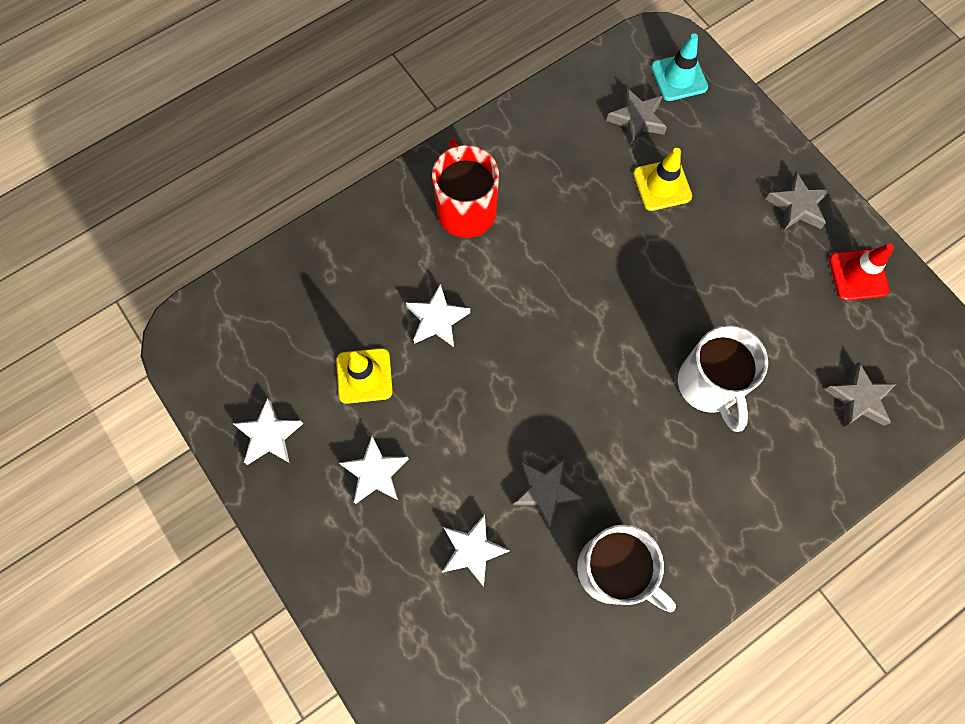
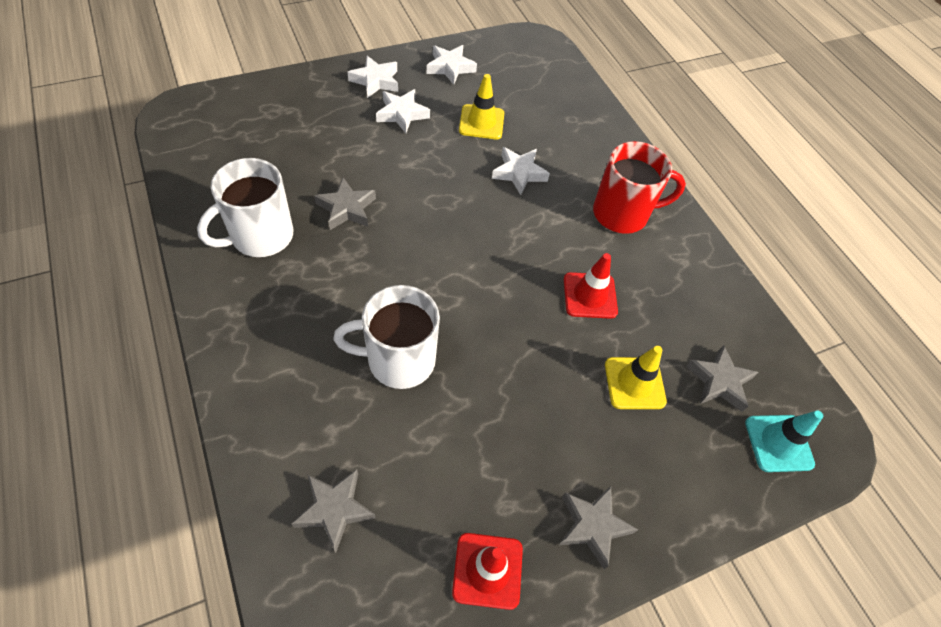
camera: 95 degrees right, 15 degrees down
(472, 550) = (319, 154): white star -> white star (375, 81)
(581, 230) = (590, 295): none -> red traffic cone

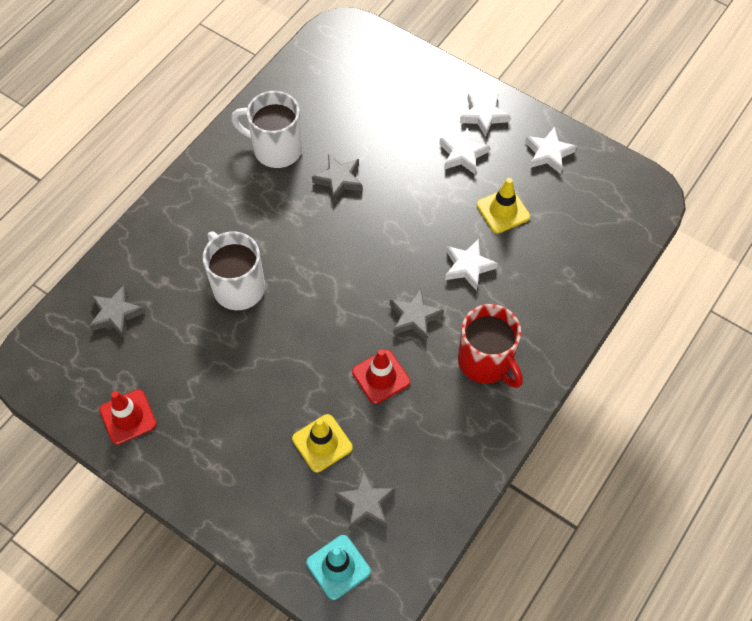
camera: 65 degrees right, 5 degrees up
(593, 526) = (193, 464): grey star -> grey star (414, 317)

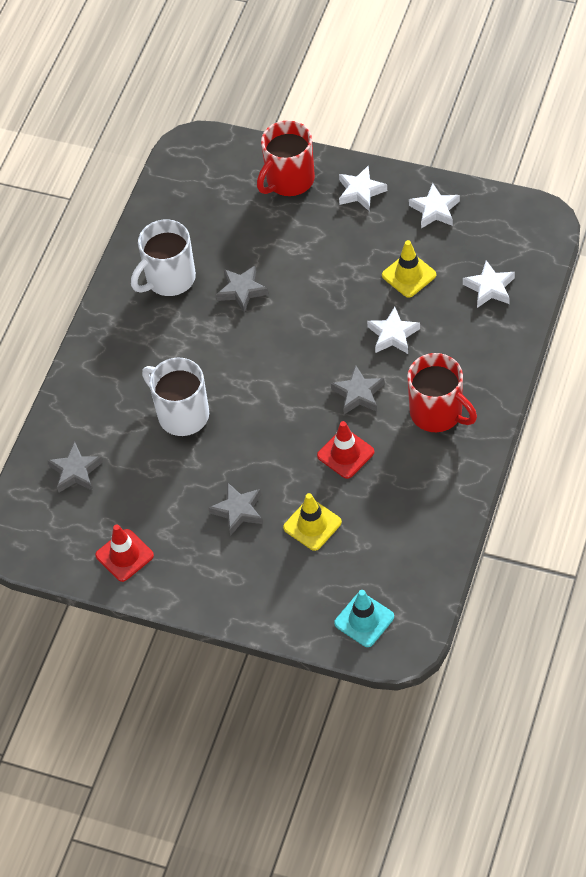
camera: 10 degrees left, 5 degrees down
(276, 149) = (169, 279): white mug -> white mug turned 45 degrees counterclockwise
(366, 503) = (370, 562): grey star -> grey star (238, 511)
(420, 86) = (289, 180): none -> red mug
(463, 154) = (353, 234): white star -> white star (490, 288)

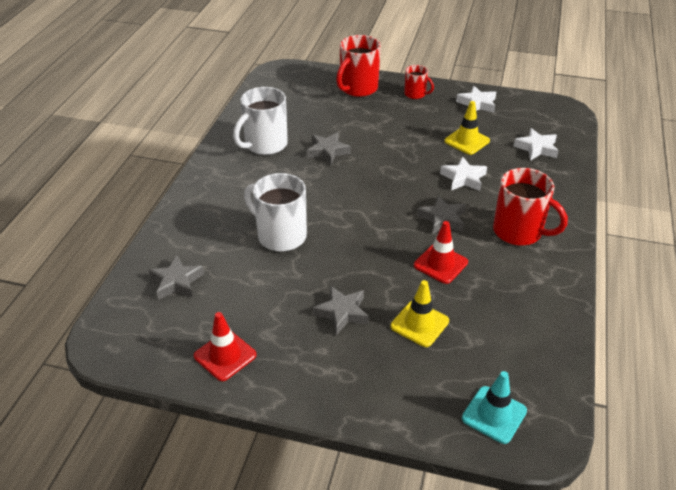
camera: 10 degrees left, 15 degrees down
(360, 191) = (415, 94): white star -> red mug

